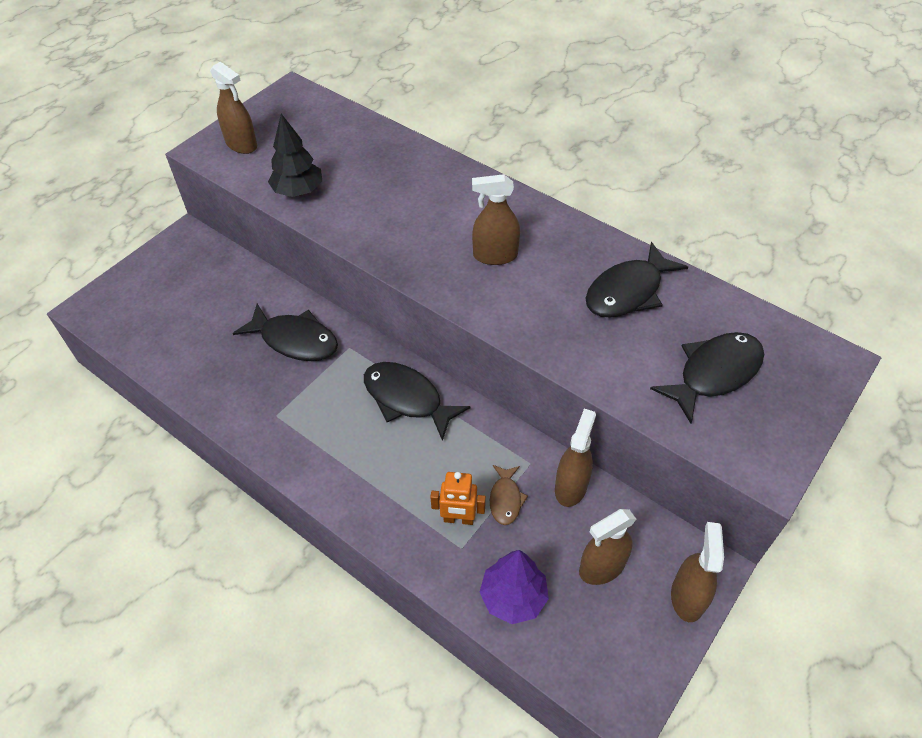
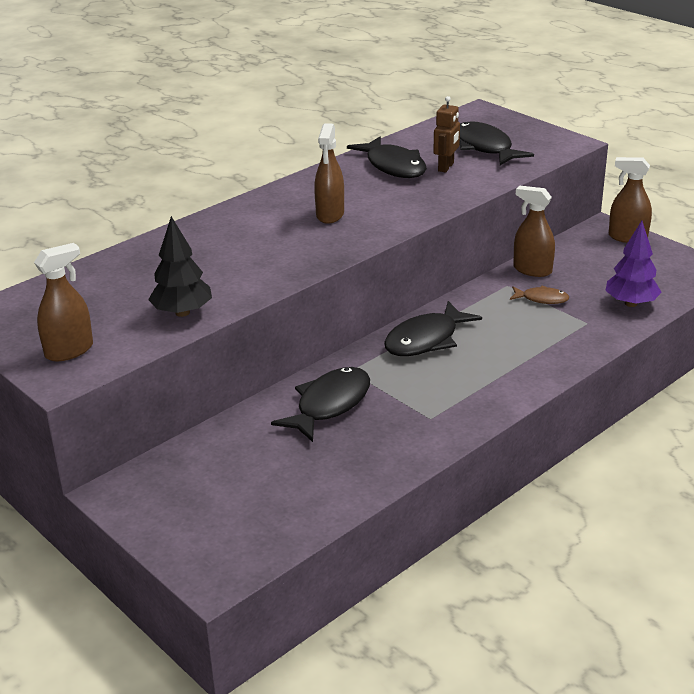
camera: 80 degrees left, 20 degrees down
(458, 519) = (560, 322): orange robot -> none
(601, 567) = (604, 265): brown spray bottle -> none
(641, 339) = (446, 167): none -> brown robot

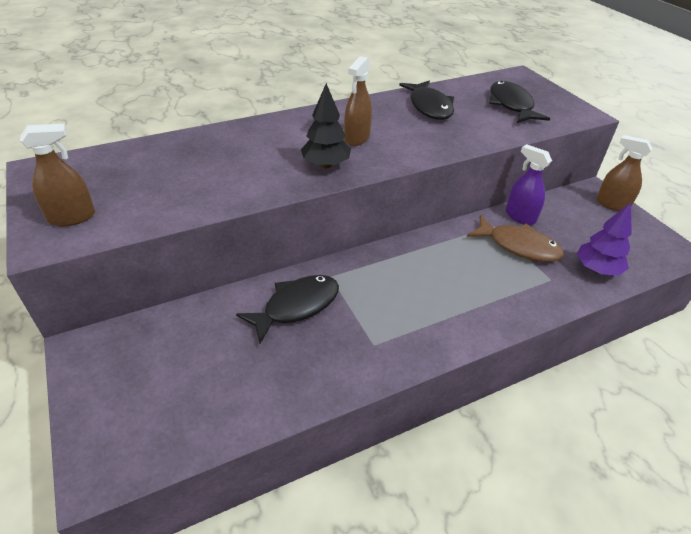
camera: 15 degrees right, 10 degrees up
(182, 312) = (185, 202): black tree -> black tree (326, 165)
(426, 340) = (405, 262): black fish -> none
(446, 167) = (472, 116): brown robot -> none
(532, 270) = (520, 216): brown spray bottle -> purple spray bottle
(542, 299) = (518, 246): brown fish -> brown fish, size x1.83

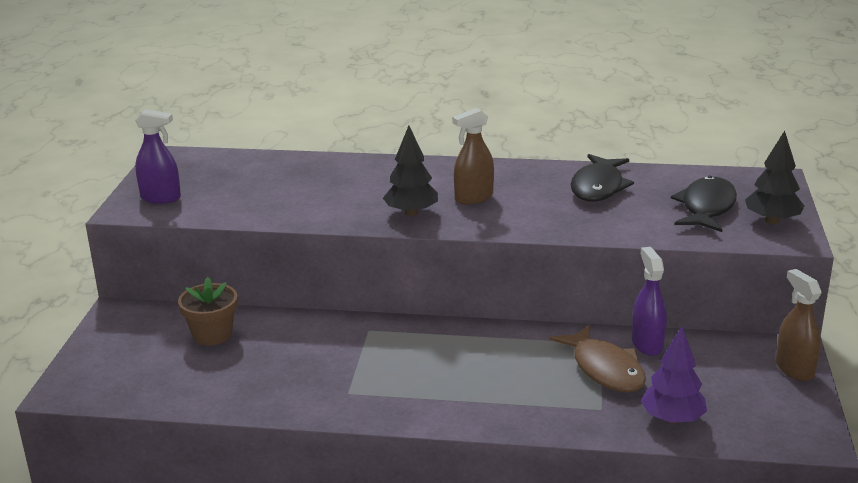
camera: 35 degrees right, 15 degrees down
(72, 217) = (161, 198): brown spray bottle -> purple spray bottle
(201, 335) = (212, 334): none -> brown flower pot
(296, 306) = (311, 342): black fish -> none
(557, 104) = (772, 221): none -> black tree

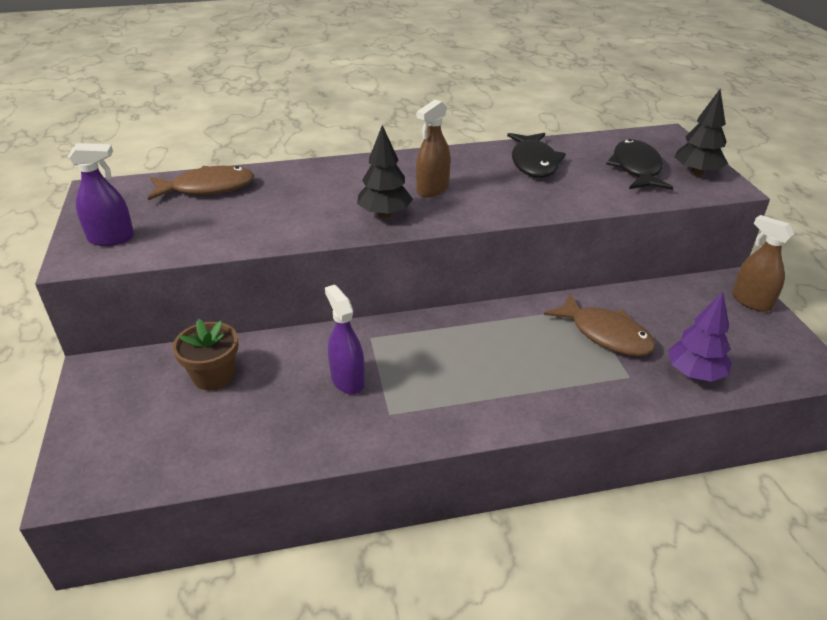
camera: 20 degrees left, 10 degrees up
(264, 167) = (207, 188): none -> brown fish
(647, 344) = (623, 301): purple spray bottle -> purple spray bottle (347, 380)

